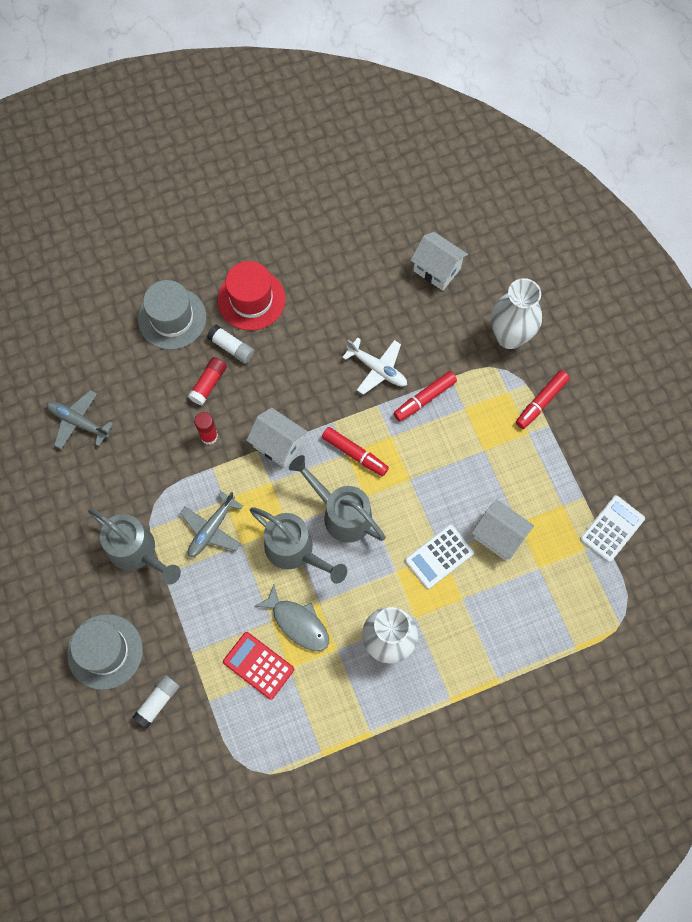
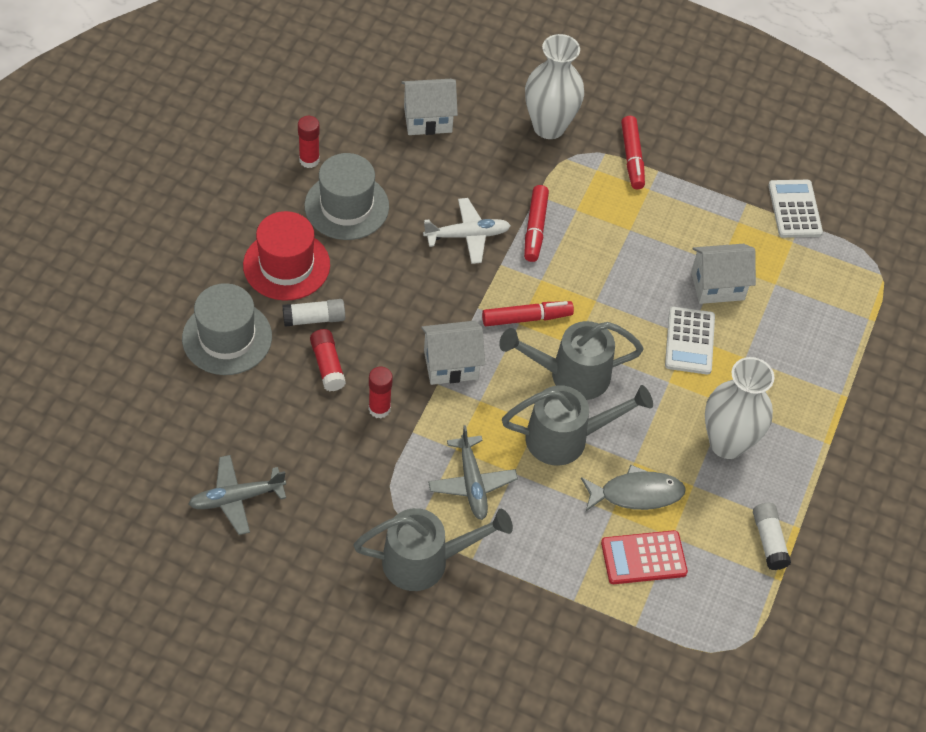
camera: 50 degrees left, 15 degrees down
(105, 651) = (494, 671): grey hat -> grey hat (346, 206)
(157, 702) = (592, 669): white glue stick -> white glue stick (769, 541)
(335, 240) = (309, 160): none -> red glue stick

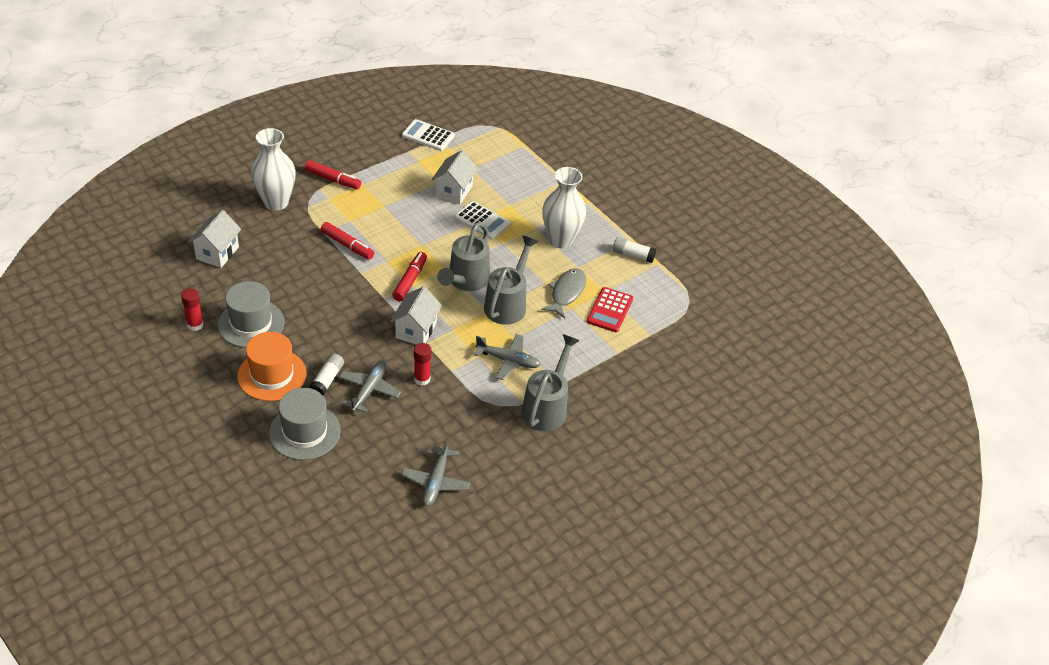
camera: 60 degrees left, 10 degrees down
(286, 265) = (272, 375): red hat -> orange hat
(327, 365) = (369, 390): red glue stick -> grey plane
(467, 235) = (326, 277): white plane -> none

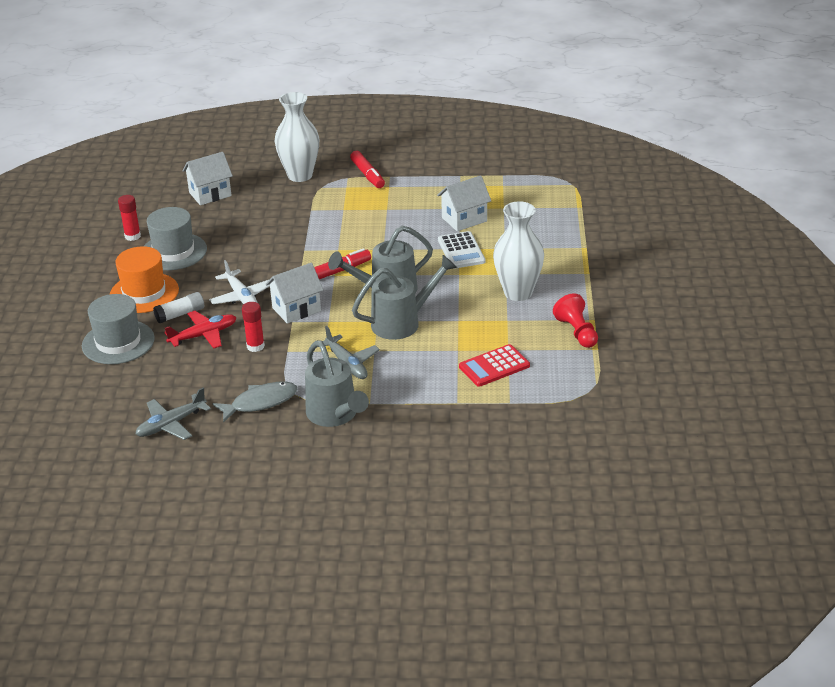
camera: 45 degrees right, 10 degrees down
(347, 245) = (319, 226): red marker -> none
(359, 339) = (241, 297): none -> white plane
(369, 390) = (203, 335): grey plane -> red plane
(428, 136) = (495, 170): white calculator -> none
(547, 407) = (335, 415): grey watering can -> grey watering can turned 90 degrees clockwise
(566, 292) = (469, 336): grey fish -> grey fish (260, 402)
(633, 255) = (577, 332): white glue stick -> red pawn

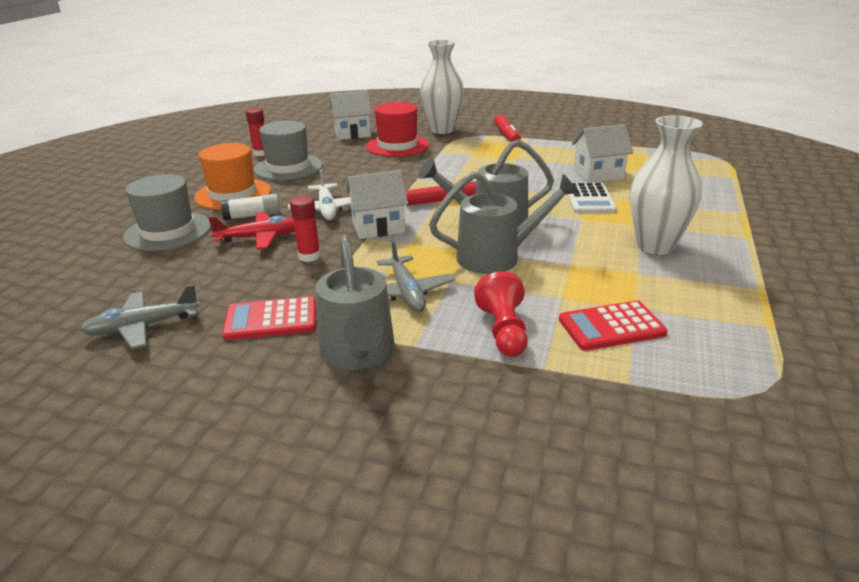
camera: 15 degrees right, 5 degrees down
(260, 402) = (271, 319): grey fish -> red calculator
(265, 206) = (397, 145): none -> red hat
(577, 332) = (740, 301): red pawn -> red pawn (503, 331)

